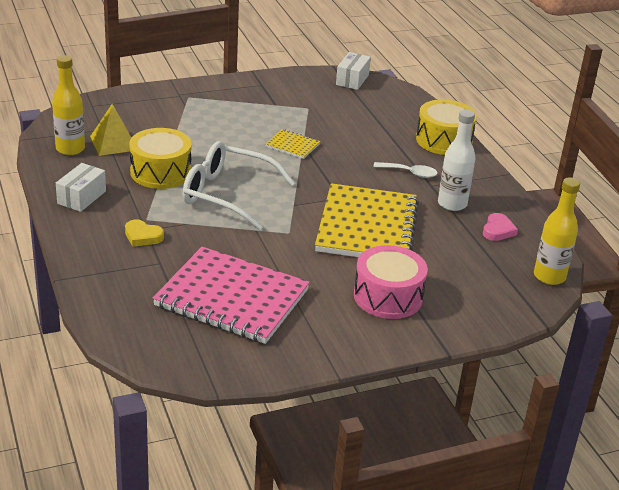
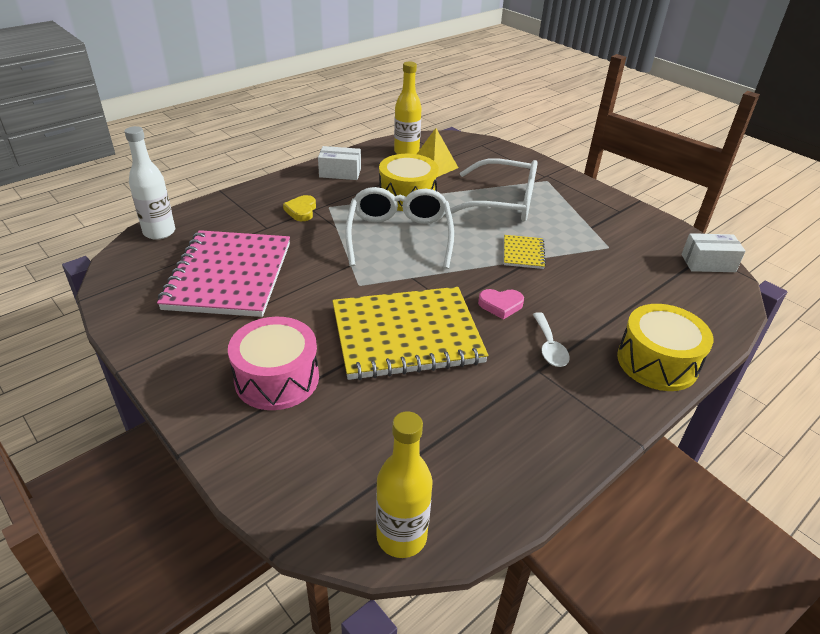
camera: 70 degrees right, 5 degrees up
(209, 129) = (503, 202): none -> white glasses
(452, 204) = (511, 397): white bottle -> white bottle (159, 232)
(498, 230) = (482, 455): pink heart -> pink heart (500, 305)

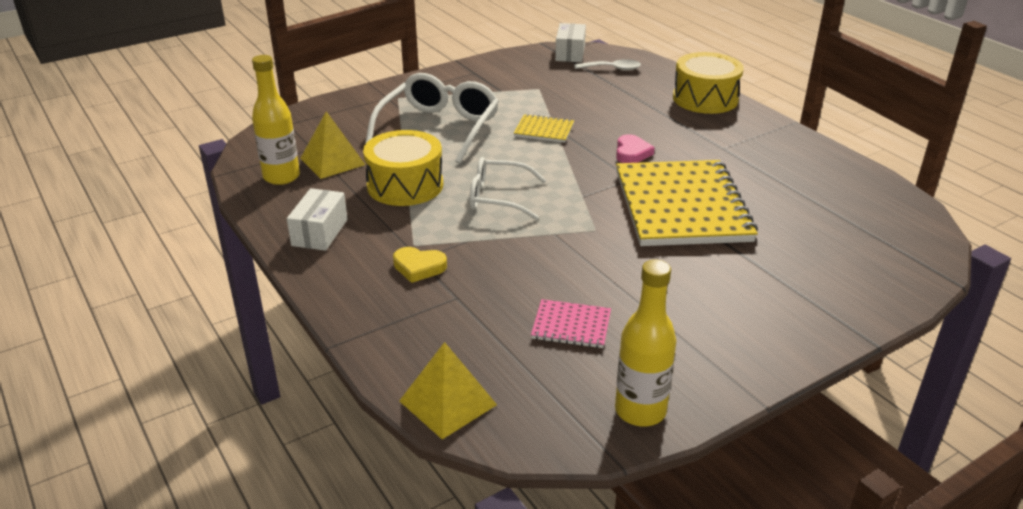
camera: 80 degrees left, 5 degrees down
(159, 232) = (448, 402): white bottle -> yellow pyramid
(229, 276) = (571, 326): pink notebook -> pink notebook, size x0.43
(277, 378) = (758, 286): pink drum -> none
(399, 236) = (498, 197): white glasses -> white glasses, size x0.64
(401, 537) = (920, 226): yellow bottle -> yellow bottle (640, 411)
(549, 347) = (691, 138): white spoon -> white spoon (612, 69)

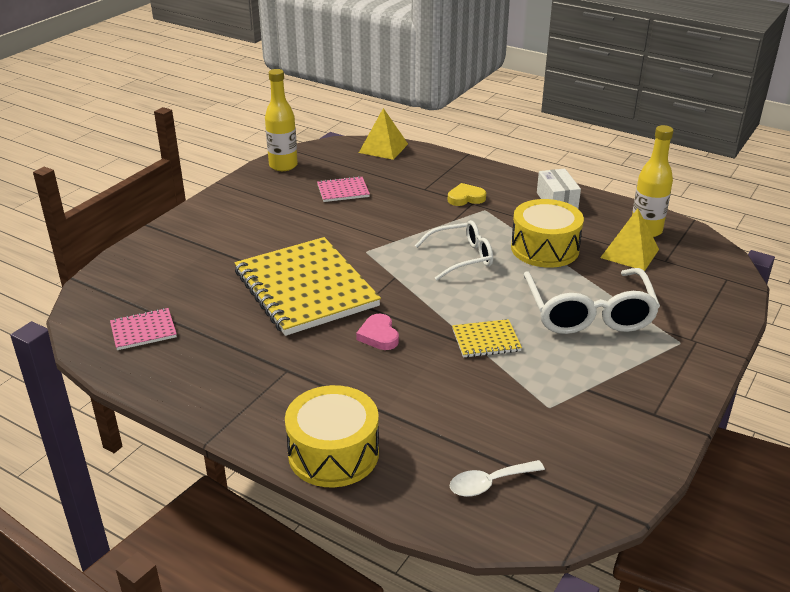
camera: 155 degrees right, 0 degrees up
(570, 53) = (576, 505): white box -> none
(858, 206) = (143, 331): none -> pink notebook

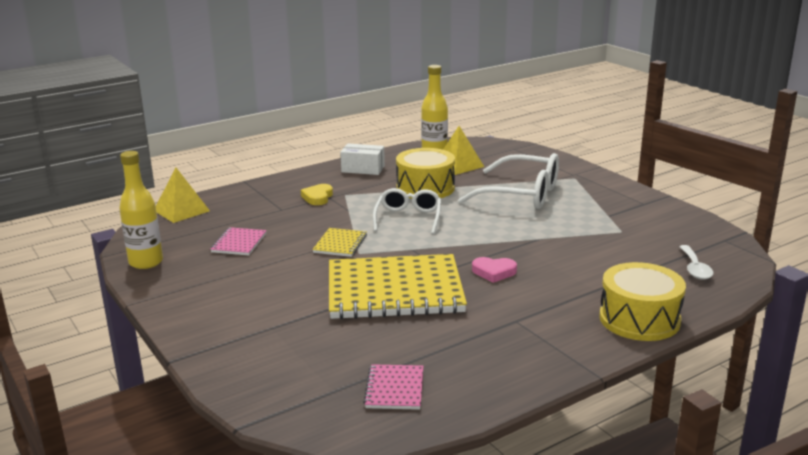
camera: 65 degrees left, 10 degrees down
(486, 340) = (530, 234): yellow notebook -> yellow notebook (340, 244)

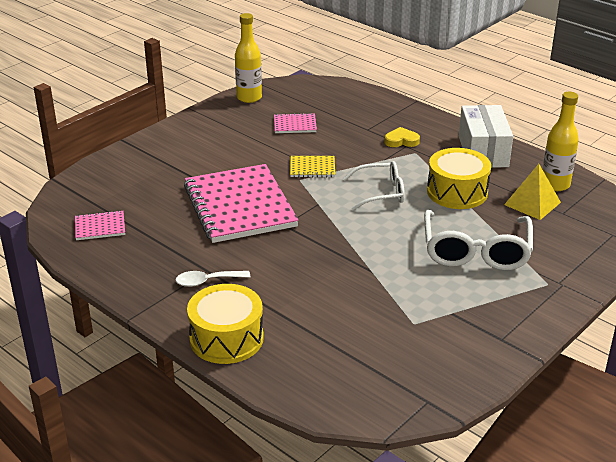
camera: 75 degrees right, 10 degrees up
(181, 210) = (342, 89): yellow pyramid -> none
(363, 169) = (483, 151): white box -> white box, size x1.57
(394, 290) = (240, 206): yellow notebook -> pink notebook
(494, 272) = (289, 251): pink heart -> none
(695, 268) = (344, 376): white spoon -> white spoon (207, 281)

